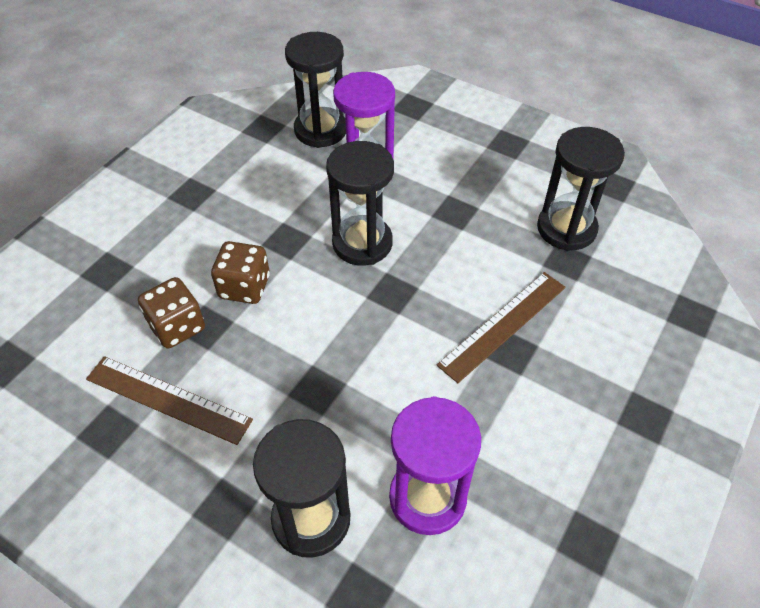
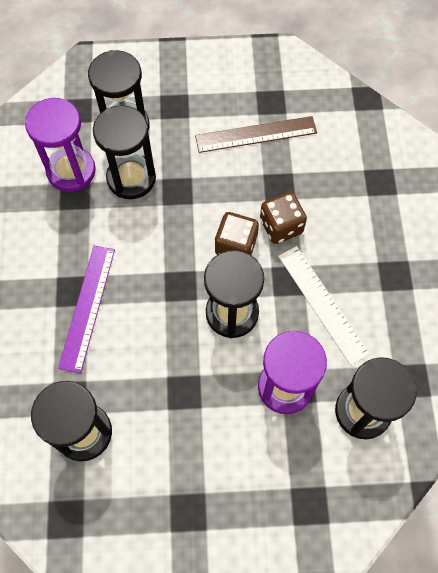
camera: 145 degrees right, 15 degrees up
(177, 327) = (295, 175): brown dice -> brown dice (236, 246)
(276, 207) = (322, 304): none -> white ruler
(358, 438) = (131, 178): none -> black hourglass
(503, 325) = (87, 307): brown ruler -> purple ruler

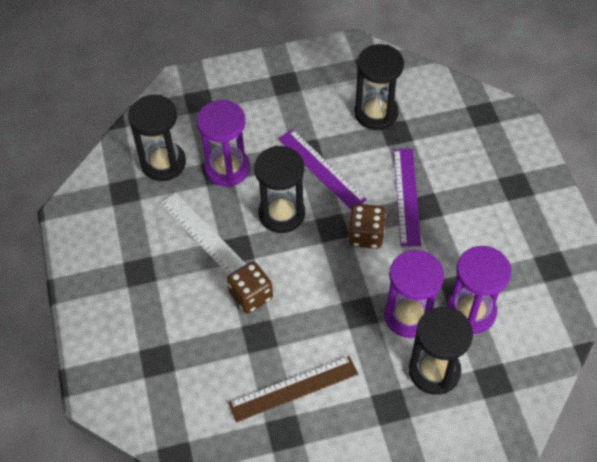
camera: 170 degrees right, 10 degrees down
(131, 178) = (408, 316): black hourglass -> purple hourglass
(173, 363) = (321, 169): none -> purple ruler
(236, 246) = (290, 270): brown dice -> brown dice (366, 235)

